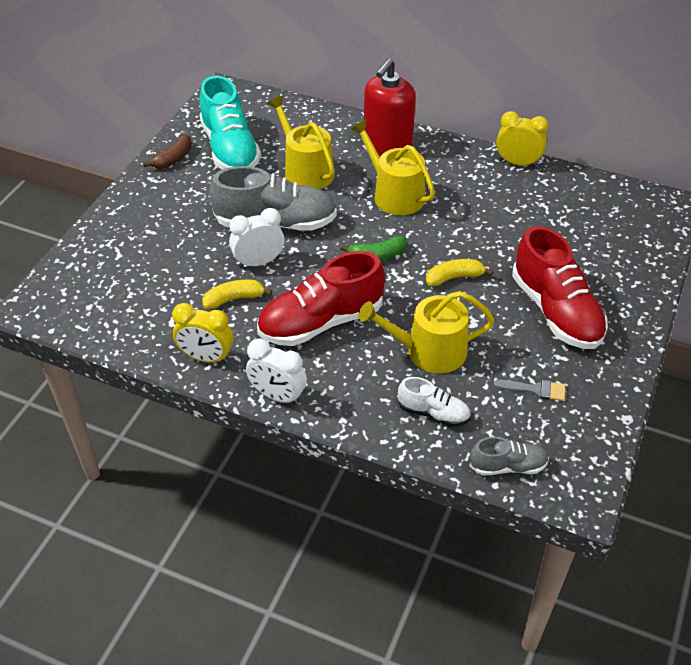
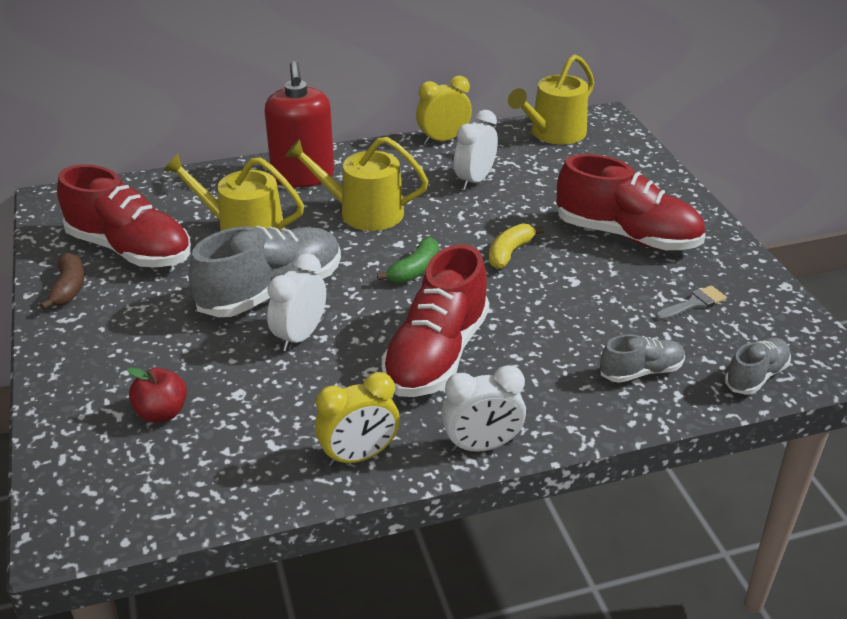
camera: 40 degrees left, 10 degrees down
(139, 267) = (162, 413): none -> red apple
(230, 149) = (130, 250): turquoise shoe -> red shoe
(234, 299) = (317, 384): yellow banana -> none
(428, 351) = (567, 324): yellow watering can -> yellow watering can (553, 134)
(433, 413) = (641, 372): white shoe -> grey shoe
(499, 208) = (474, 180): none -> white clock

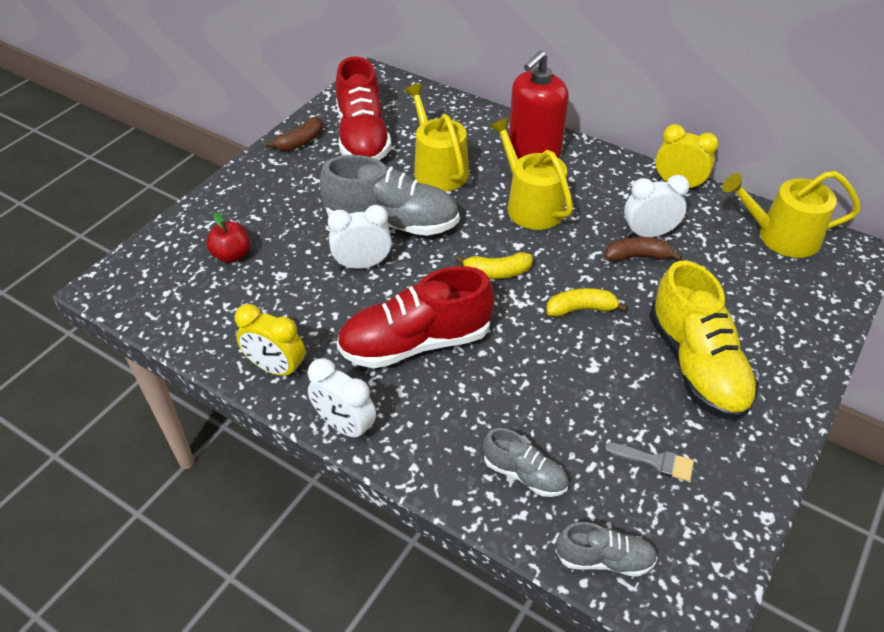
camera: 50 degrees right, 10 degrees up
(415, 270) = (497, 272): green banana -> yellow banana
(490, 198) = (637, 256): none -> brown banana
(627, 236) = (696, 365): red shoe -> yellow shoe

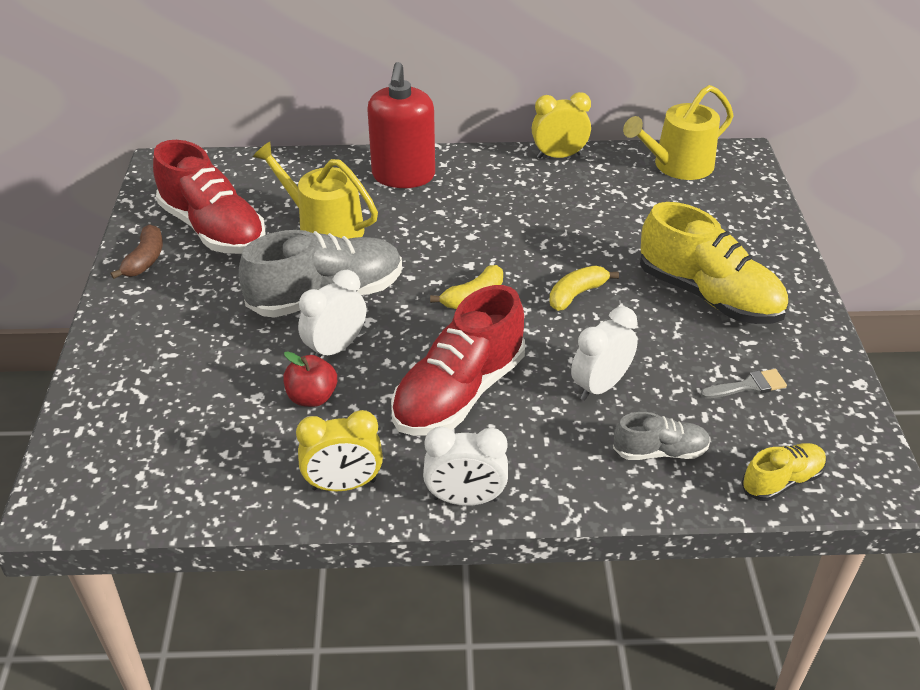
camera: 35 degrees left, 5 degrees down
(232, 255) = (181, 403): red apple -> red apple (312, 397)
(530, 205) = (447, 225): yellow watering can -> none
(604, 559) = (782, 481): grey shoe -> yellow shoe
(637, 256) = (581, 230): brown banana -> none
(649, 234) = (573, 207): white clock -> white clock (600, 386)

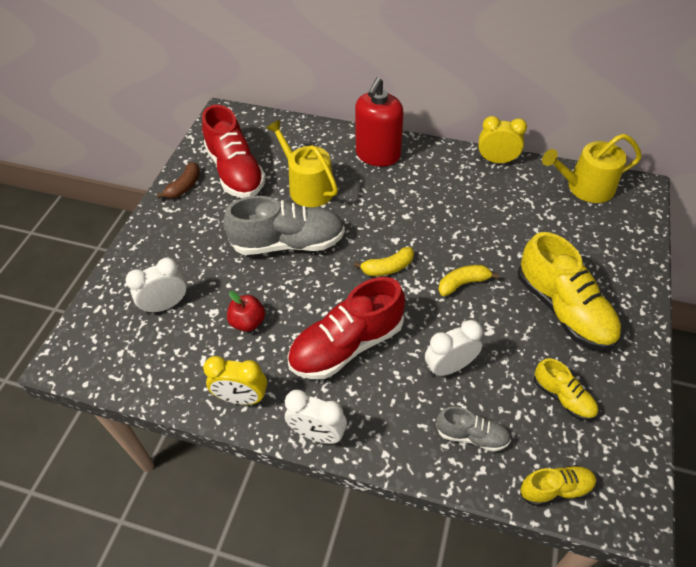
camera: 20 degrees right, 10 degrees up
(336, 348) = (278, 286): white clock -> white clock (166, 305)
(748, 386) = (563, 397): grey brush -> yellow shoe

